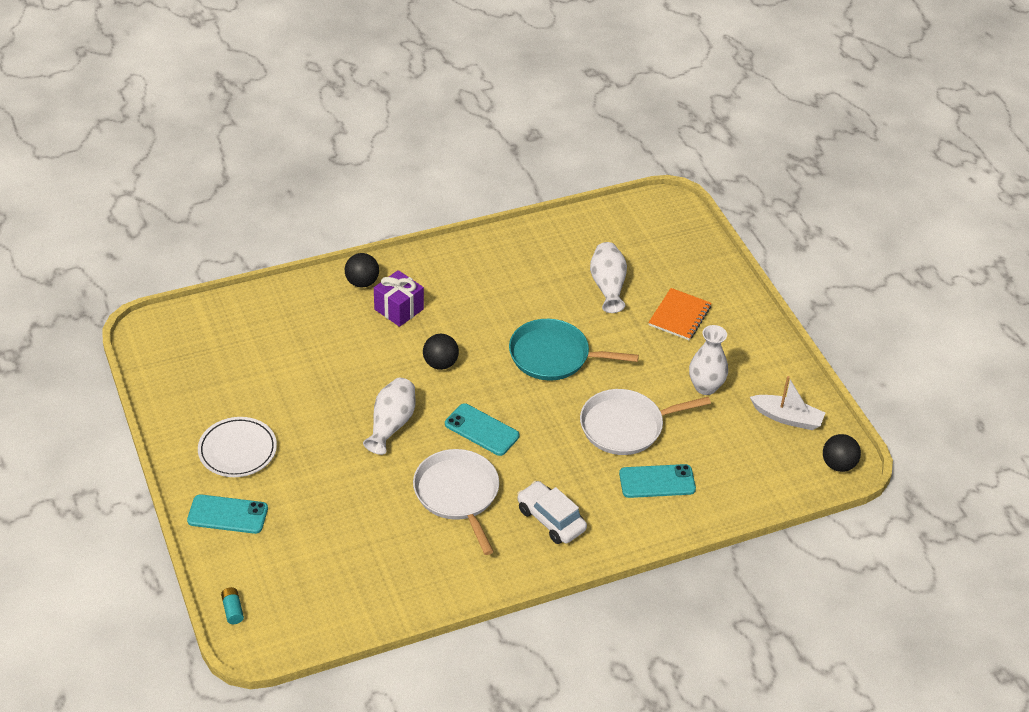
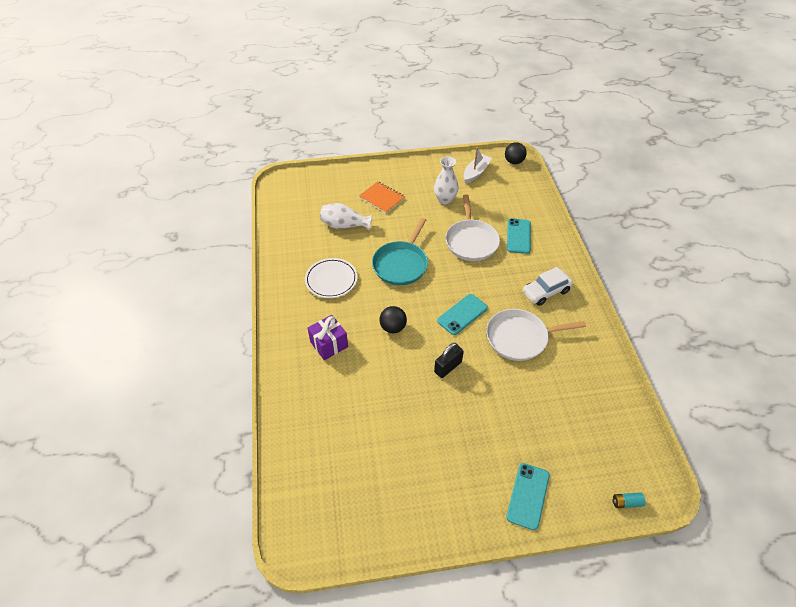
camera: 75 degrees left, 5 degrees up
(237, 450) = (458, 480): white plate -> white plate (331, 280)
(362, 282) = (291, 364): black ball -> none
(391, 424) = (448, 367): white vase -> black padlock

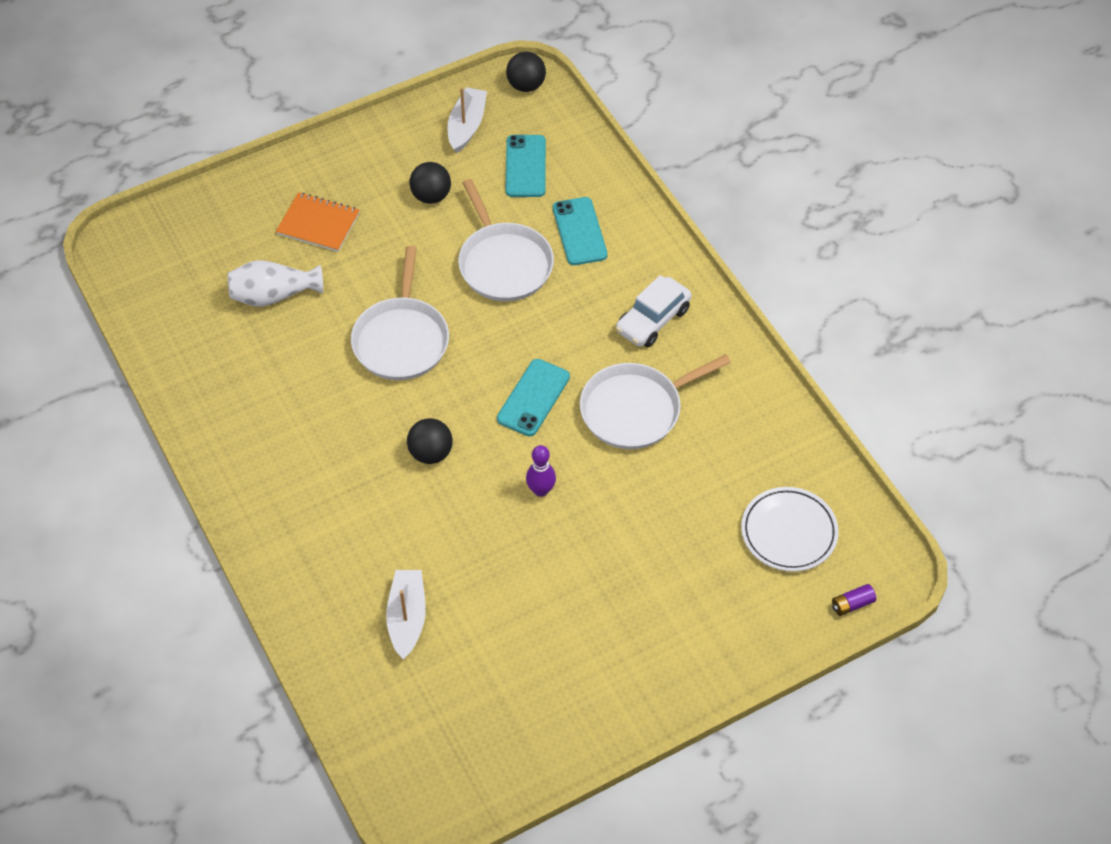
camera: 20 degrees left, 5 degrees up
(329, 344) = (339, 512): purple gift -> none
(331, 280) = (294, 402): white plate -> white plate (789, 532)
(341, 417) = (407, 618): none -> white boat
(401, 264) = (401, 339): turquoise pan -> white pan
(445, 200) = (431, 196): white vase -> black ball
(448, 367) = (541, 490): black padlock -> purple bowling pin
(528, 496) = (717, 639): turquoise phone -> turquoise phone (525, 166)
(626, 502) = (852, 604): turquoise battery -> purple battery

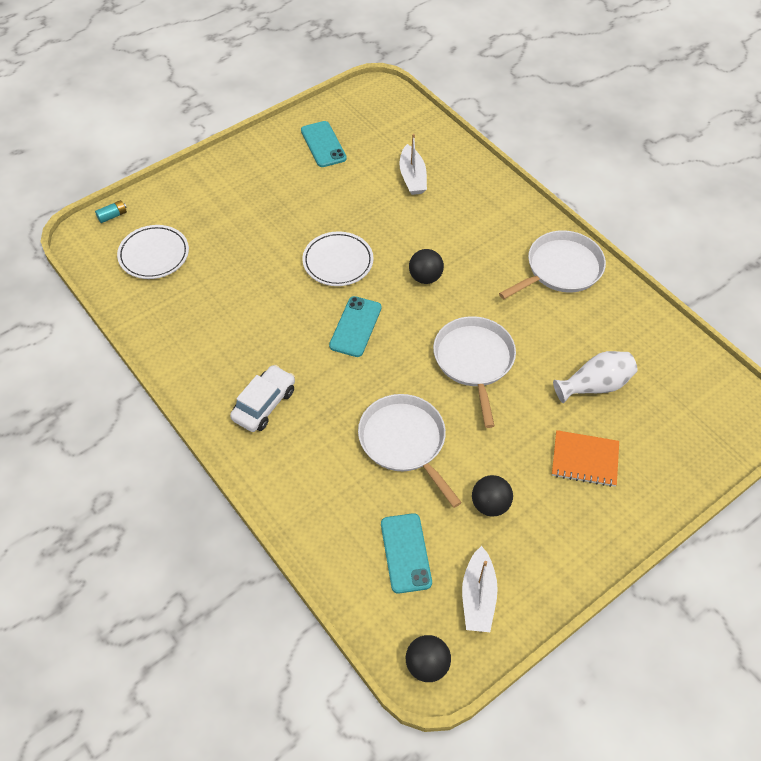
camera: 170 degrees right, 0 degrees up
(541, 490) = (338, 261): purple bowling pin -> white plate
(579, 231) = (340, 484): turquoise phone -> turquoise phone (323, 144)
(635, 409) = (272, 327): white pan -> white pan (560, 269)
(852, 604) = (112, 216): purple battery -> turquoise battery

